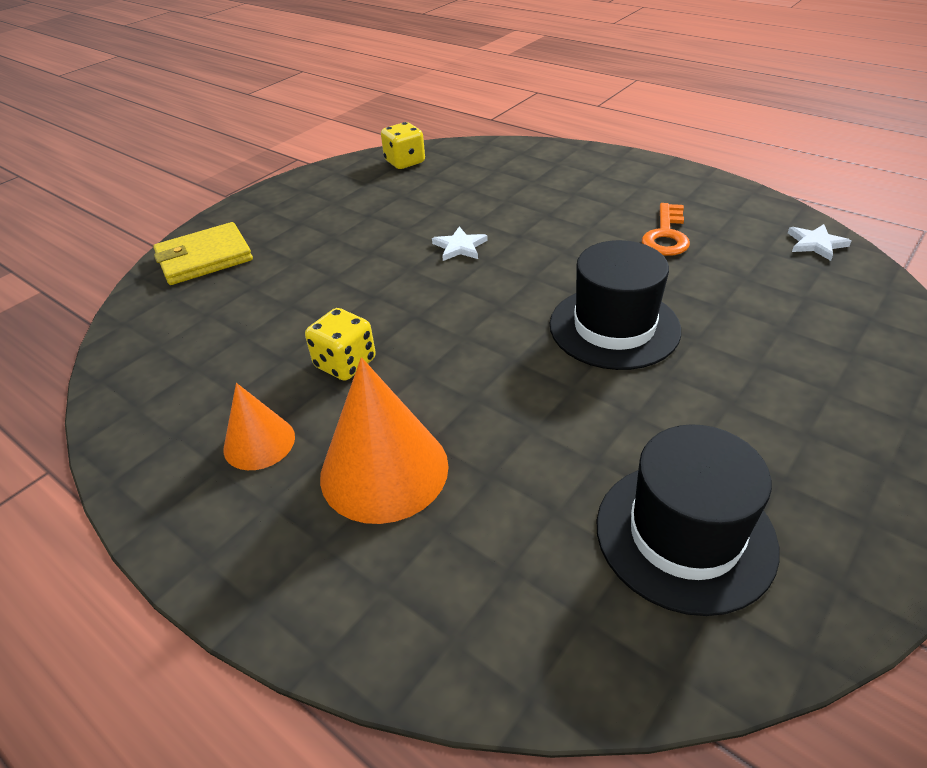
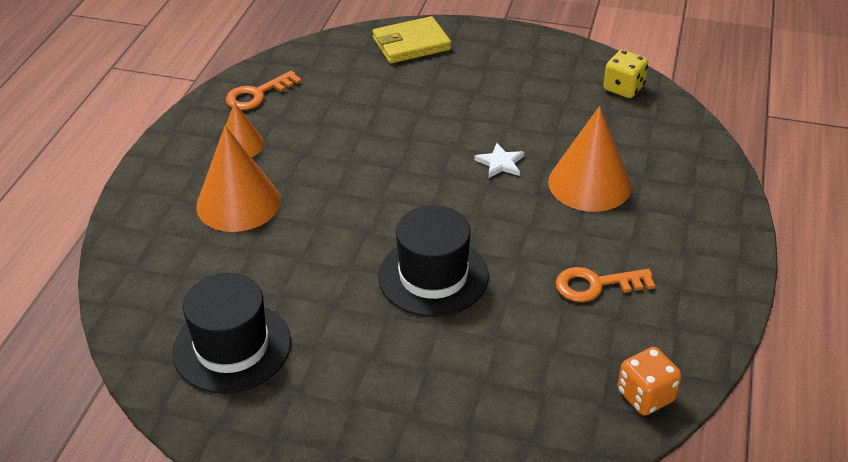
camera: 65 degrees right, 0 degrees up
(163, 404) = (257, 94): none -> orange key
(204, 258) = (411, 44): yellow wallet -> yellow wallet turned 60 degrees counterclockwise
(345, 363) = (327, 153): yellow dice -> none
(525, 207) = (589, 184): none -> orange cone
(815, 244) = (645, 396): white star -> orange dice

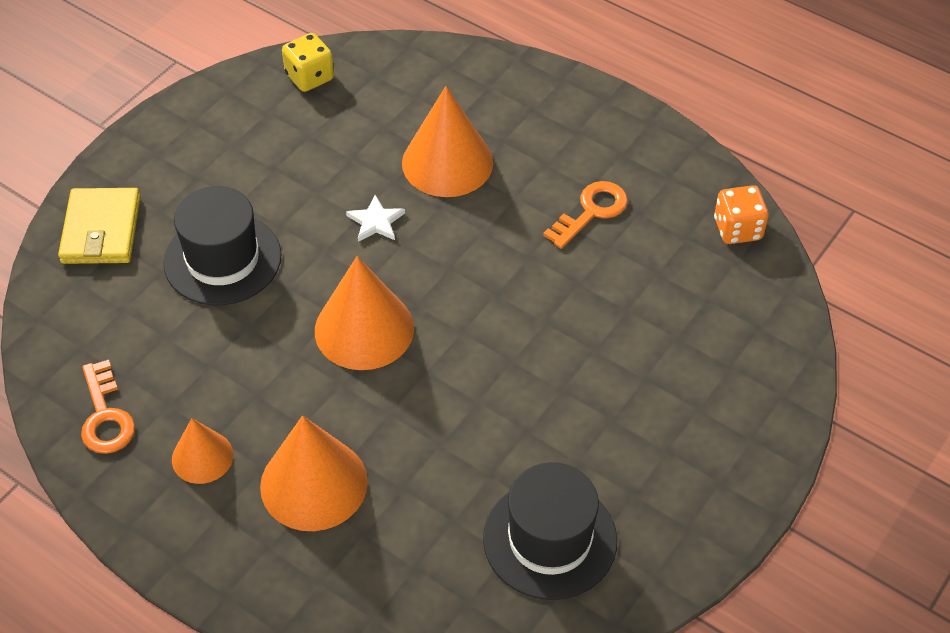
camera: 70 degrees left, 10 degrees up
(391, 187) = (364, 329): none -> orange cone
(433, 276) = (522, 334): black hat -> black hat (222, 259)
(596, 285) = (591, 211): orange key -> orange key turned 150 degrees counterclockwise

